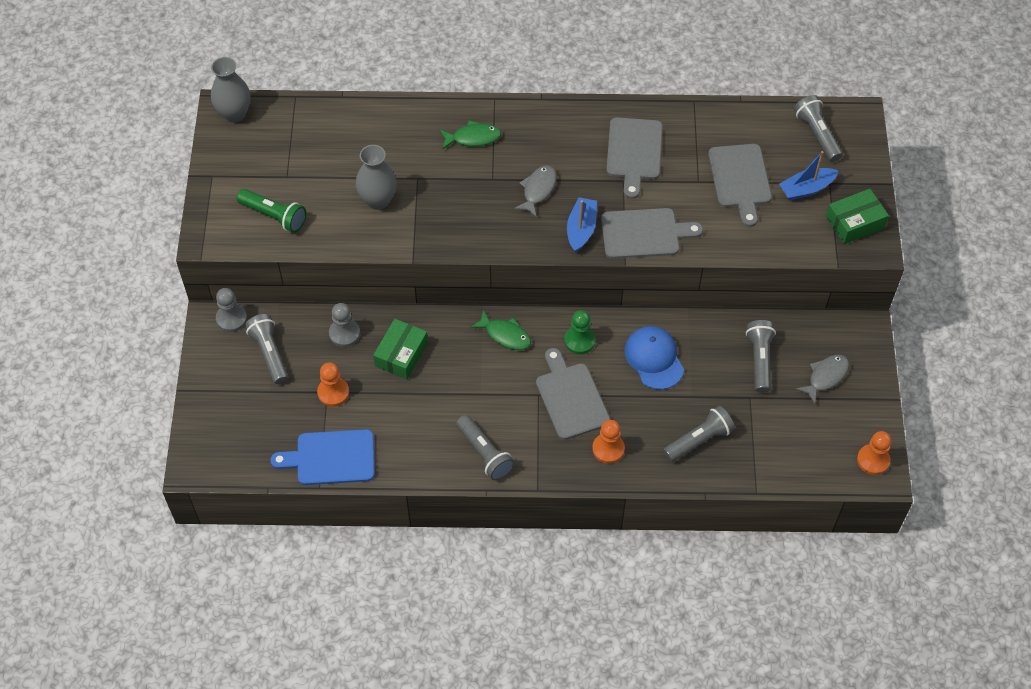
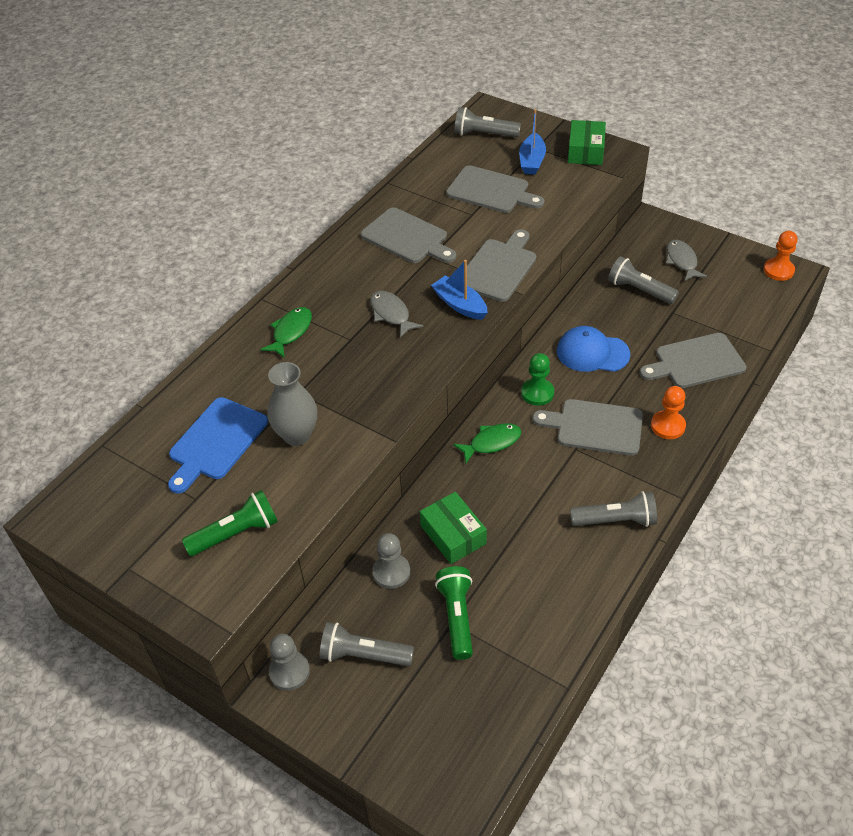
camera: 55 degrees left, 10 degrees down
(234, 114) = (69, 508): grey vase -> none
(331, 458) = (537, 658): blue cutting board -> blue cutting board (216, 442)
(333, 392) = (456, 617): orange pawn -> green flashlight
(699, 440) = (696, 362): grey flashlight -> grey cutting board

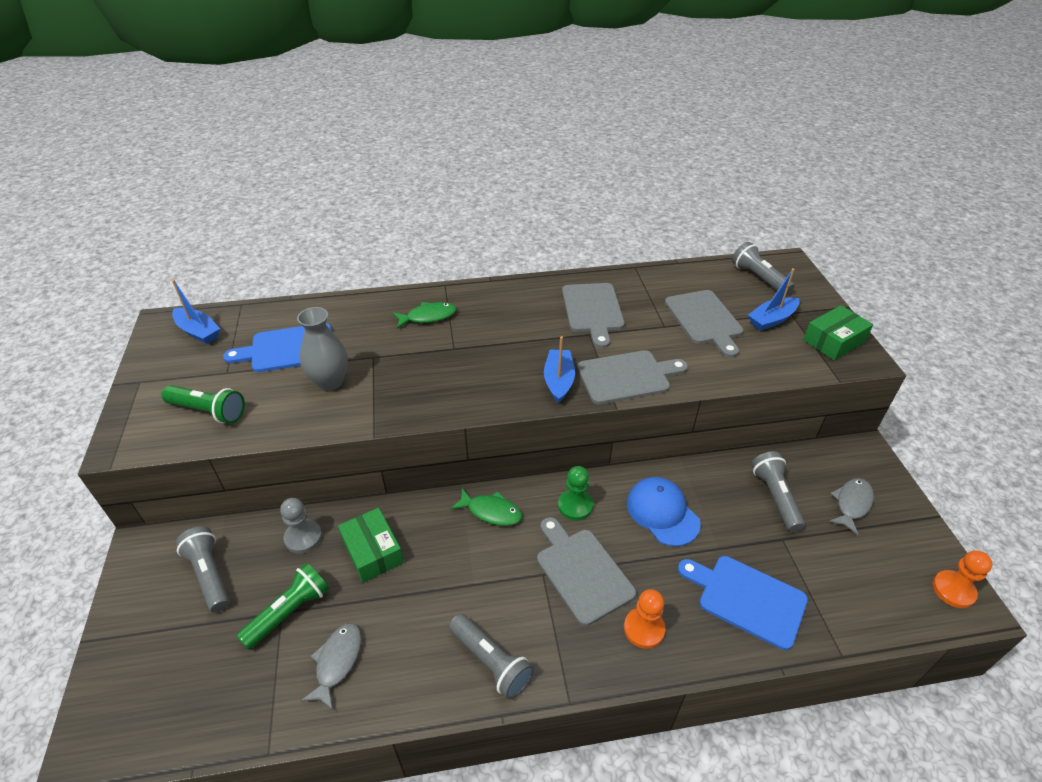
camera: 45 degrees right, 5 degrees down
(105, 494) = (198, 331): none -> blue boat
(289, 671) = (165, 540): grey pawn -> none
(391, 314) = (504, 352): grey fish -> grey fish (337, 662)
(453, 535) = (372, 551): green box -> green box turned 45 degrees counterclockwise
(696, 362) = (747, 599): grey cutting board -> blue cutting board

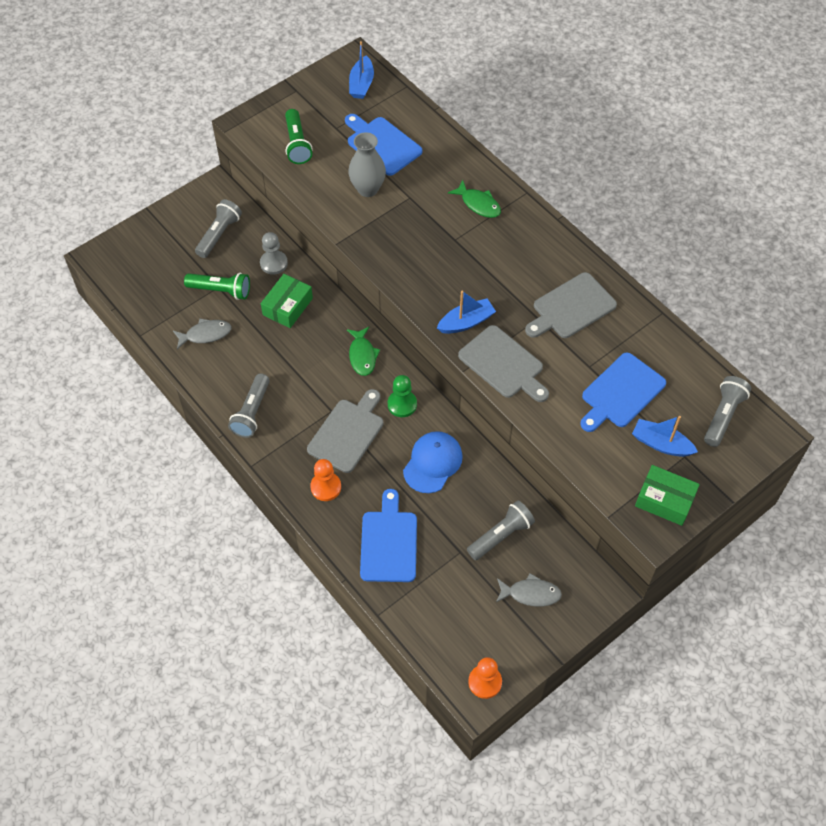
camera: 60 degrees right, 15 degrees up
(704, 320) = (621, 393): grey cutting board -> blue cutting board

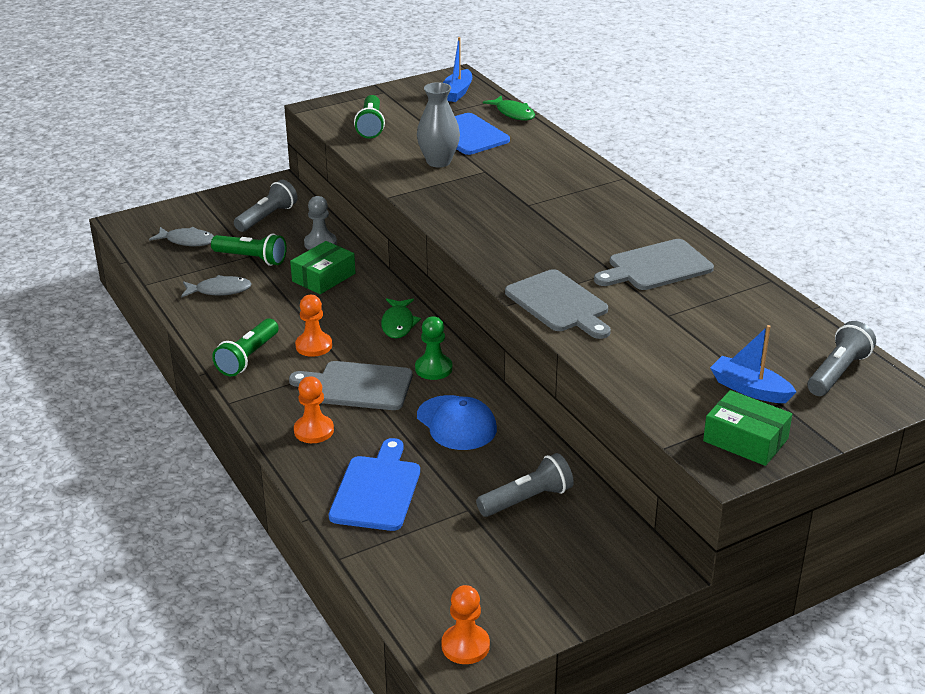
camera: 10 degrees right, 25 degrees down
(252, 412) = (248, 357): grey flashlight -> green flashlight
(301, 391) = (314, 346): none -> orange pawn
(347, 433) = (358, 386): grey cutting board -> grey cutting board turned 120 degrees counterclockwise
(432, 463) = (456, 423): blue cap -> blue cap turned 105 degrees clockwise
(466, 322) = (522, 267): blue boat -> none
(478, 204) = (564, 182): green fish -> green fish (513, 113)
(531, 593) = (553, 561): grey fish -> grey fish (187, 241)
(621, 393) = (704, 340): blue cutting board -> none

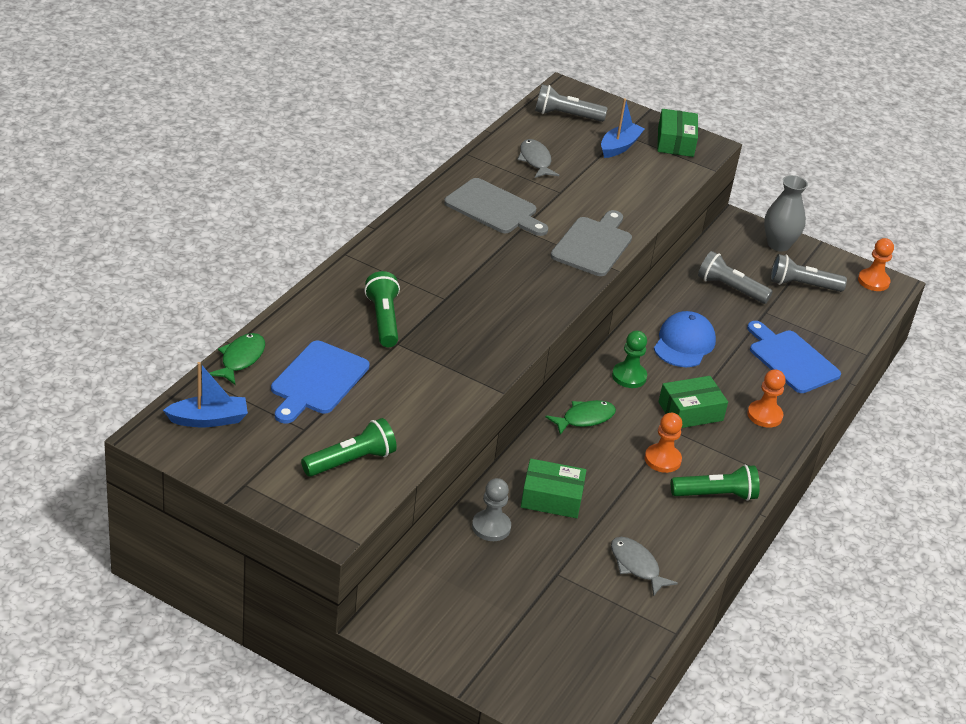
camera: 125 degrees left, 5 degrees up
(187, 241) = (570, 642): grey fish -> grey fish (535, 160)
(252, 258) = (561, 569): green flashlight -> green flashlight (383, 320)
(267, 217) = (470, 596): grey flashlight -> grey flashlight (802, 285)
(358, 386) = (690, 411): grey cutting board -> green box
(377, 490) = (791, 359): blue cutting board -> blue cutting board turned 75 degrees clockwise
(438, 162) = (401, 380): grey vase -> grey vase (778, 244)
(749, 389) = (619, 146): blue boat -> blue boat turned 150 degrees counterclockwise

